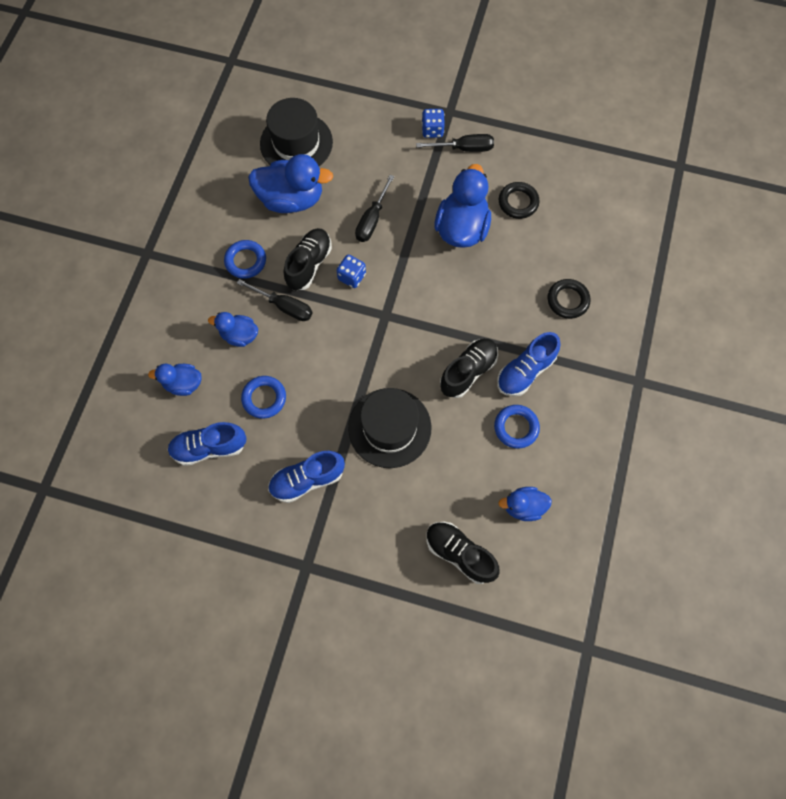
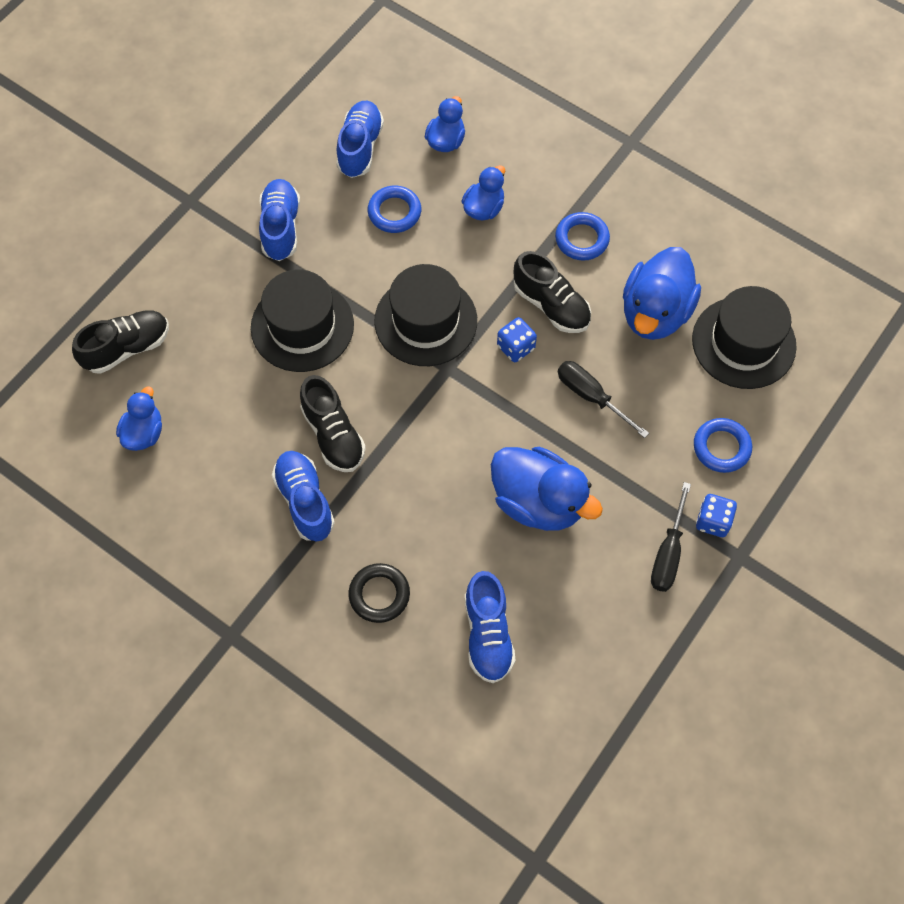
camera: 110 degrees right, 5 degrees down
(284, 306) = (503, 263): black screwdriver -> none
(352, 342) = (425, 321): none -> black hat
(516, 427) = (239, 462): blue ring -> blue ring (721, 447)
(518, 202) = (553, 591): black ring -> none
(562, 230) = (488, 634): none -> blue shoe

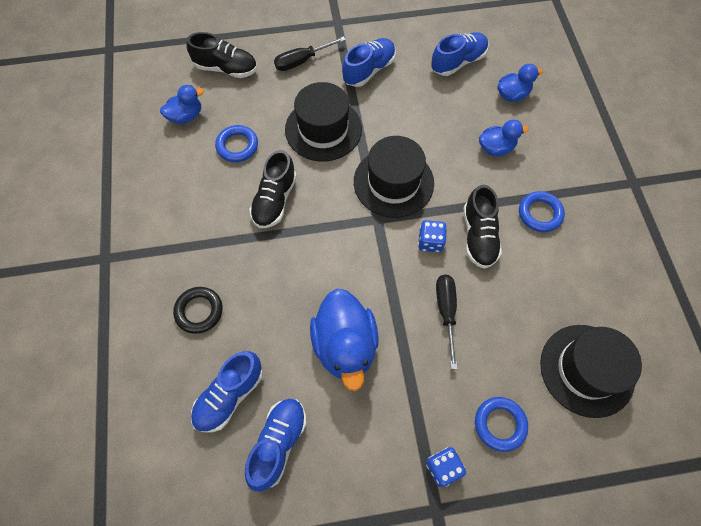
camera: 45 degrees right, 0 degrees up
(305, 501) = (220, 222): blue shoe -> blue shoe (278, 443)
(394, 212) = (440, 110): blue ring -> blue ring (237, 146)
(655, 312) = (543, 297): blue duck -> none
(668, 553) = (391, 458): black screwdriver -> black screwdriver (302, 61)

